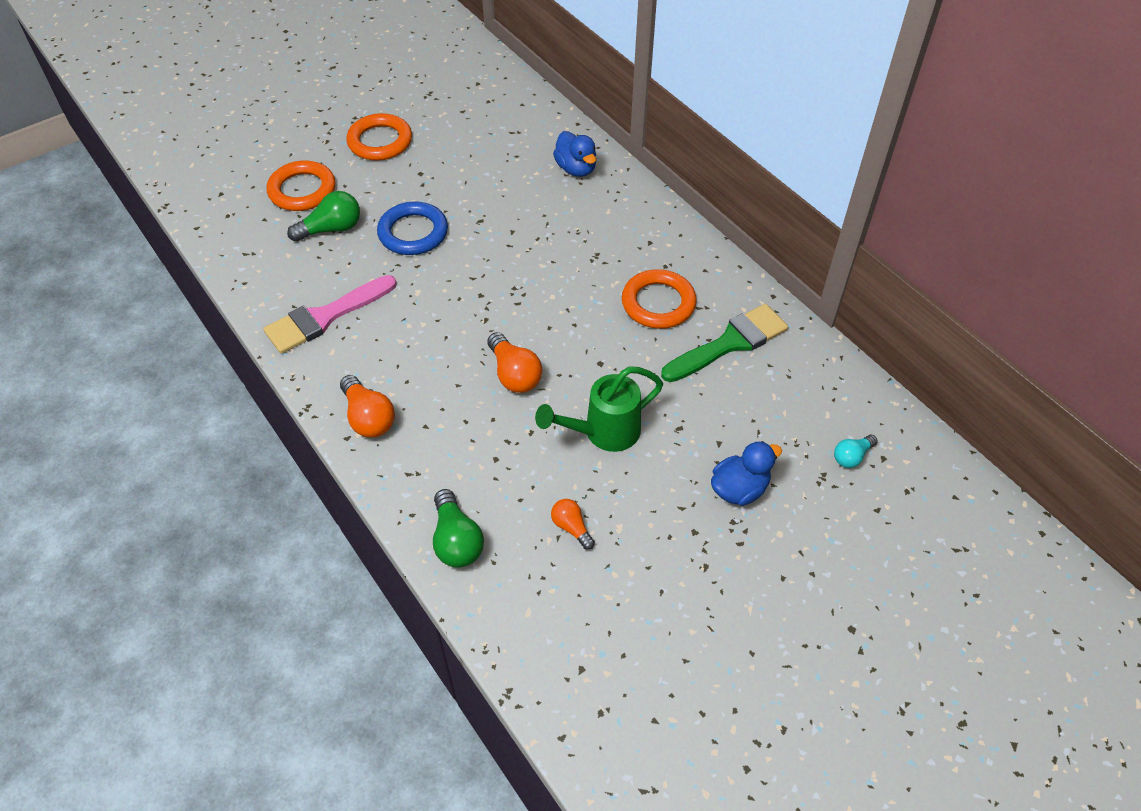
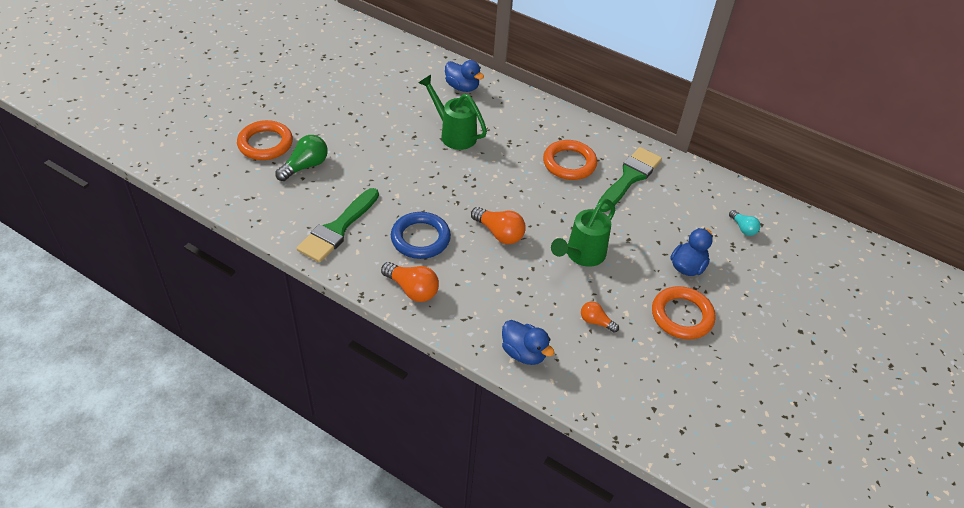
camera: 25 degrees left, 5 degrees down
(325, 317) = (337, 229): pink brush -> green brush
(380, 141) = (306, 97): orange ring -> orange ring (682, 316)
(413, 233) = (369, 155): blue ring -> blue ring (420, 238)
(456, 540) = (524, 353): green light bulb -> blue duck
(530, 228) = (453, 134): none -> green watering can
(852, 456) = (743, 228): turquoise light bulb -> turquoise light bulb turned 60 degrees counterclockwise

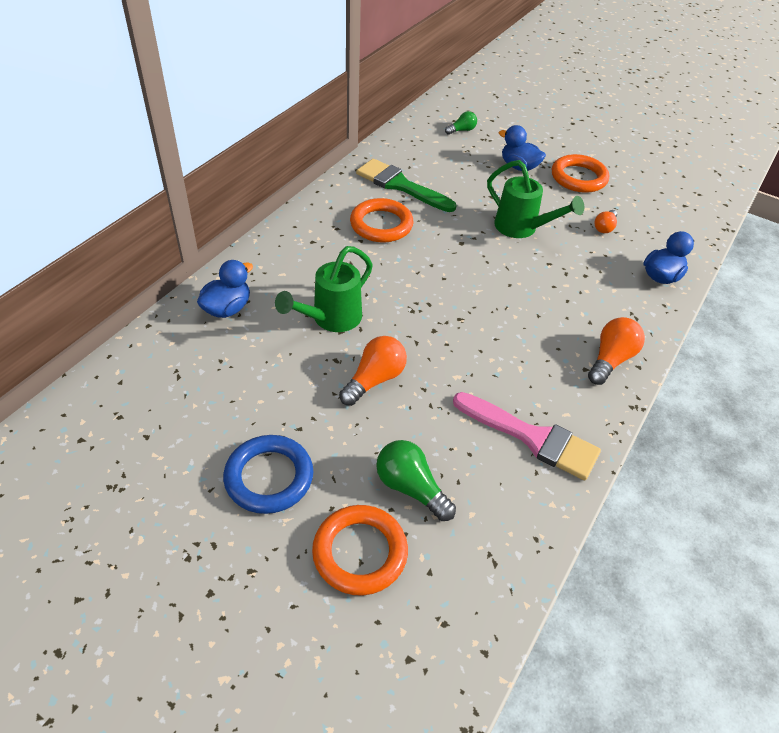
camera: 90 degrees left, 0 degrees up
(337, 229) = (532, 438): green brush -> pink brush
(420, 238) = (529, 353): blue ring -> blue ring (269, 477)
(499, 233) = (504, 285): orange light bulb -> orange light bulb (374, 380)
(743, 228) = (461, 130): turquoise light bulb -> green light bulb

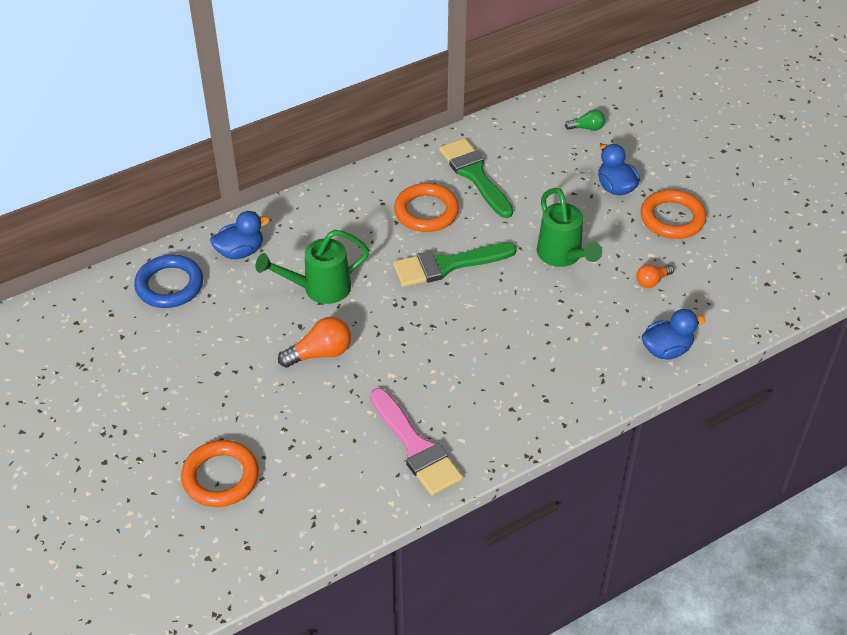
camera: 30 degrees right, 0 degrees up
(269, 477) = (190, 399): blue ring -> blue ring (169, 285)
(411, 488) = (289, 447): green light bulb -> none
(433, 263) = (447, 265): none -> green brush
(610, 360) = (542, 409): orange light bulb -> none

